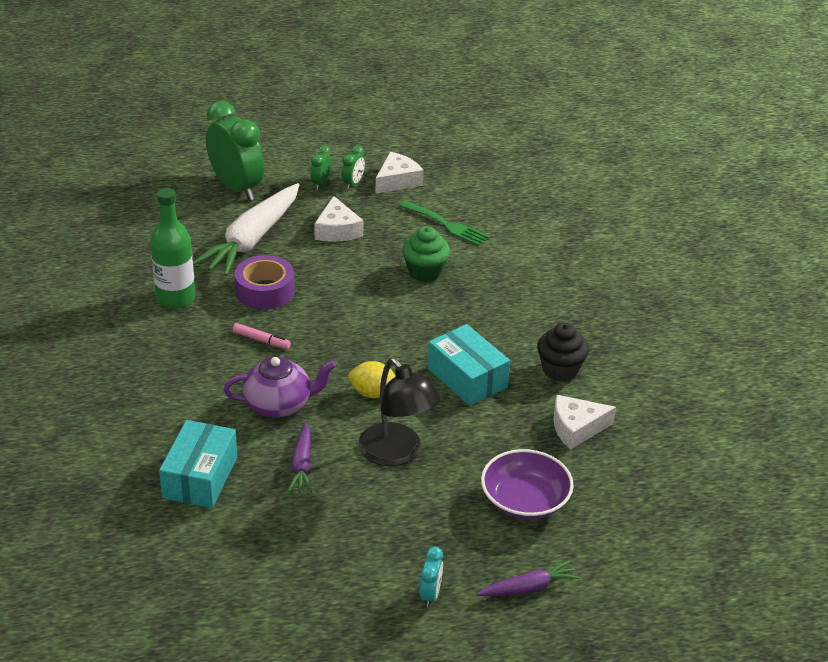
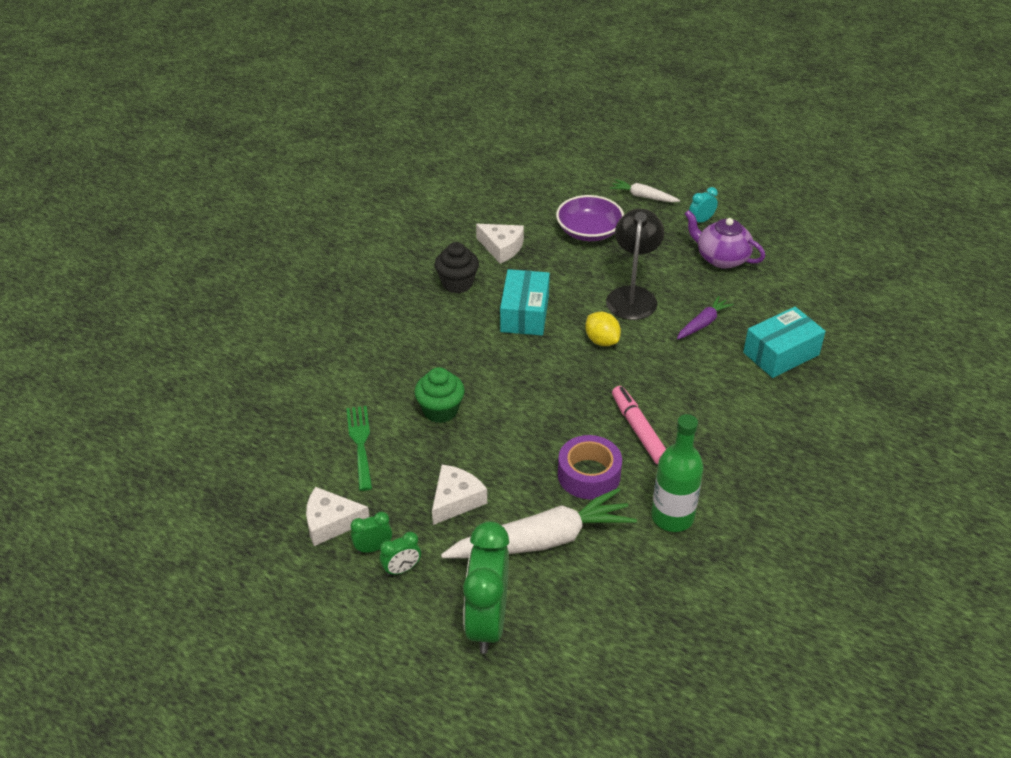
camera: 135 degrees left, 5 degrees up
(261, 340) = (638, 430): pink marker -> pink marker, size x1.65
(279, 404) = (677, 371): purple teapot -> purple teapot (721, 258)
(529, 588) = (643, 196): purple carrot -> white carrot

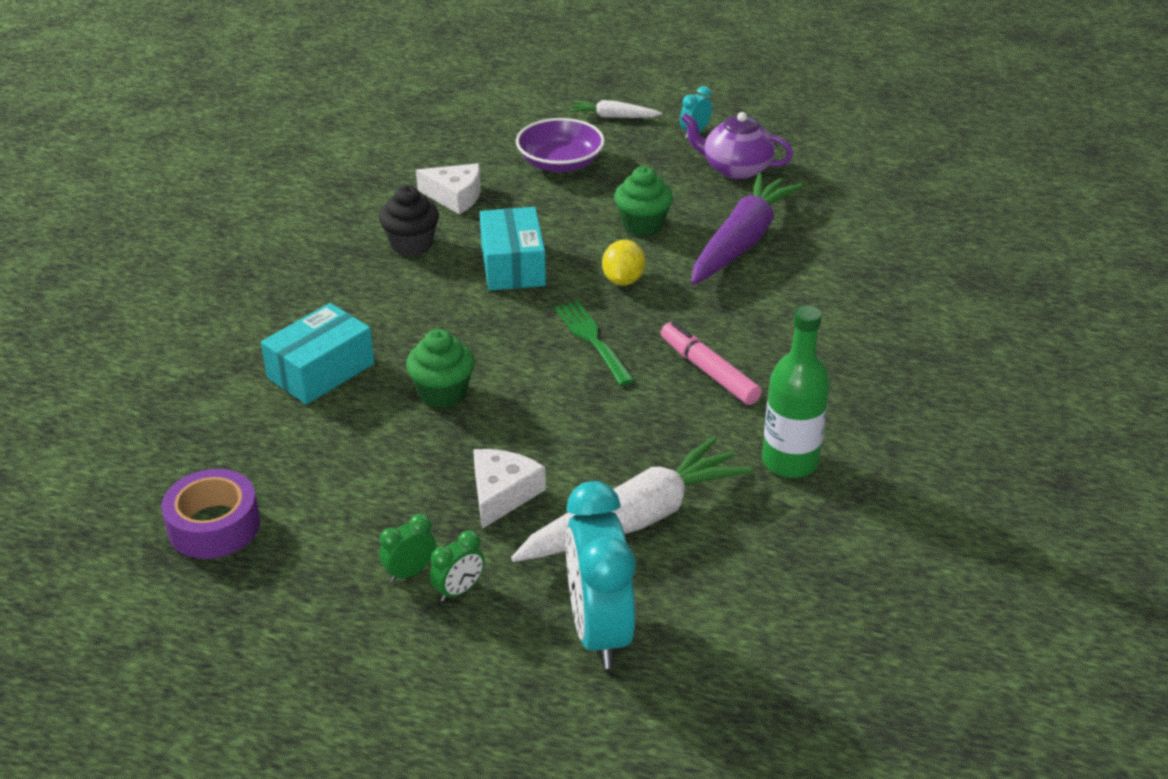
camera: 15 degrees left, 5 degrees down
(331, 522) = (339, 552): white cheese -> none
(360, 443) = (347, 450): green fork -> green fork (592, 339)
(487, 622) = (599, 631): green clock -> turquoise clock
(589, 475) = (665, 433): purple tape -> purple tape (214, 526)
(601, 341) = (623, 280): yellow lemon -> yellow lemon turned 60 degrees clockwise
(632, 296) = (642, 225): black lamp -> green cupcake
(703, 323) = (741, 242): purple carrot -> purple carrot, size x2.04
(781, 354) = (849, 260): turquoise box -> turquoise box (321, 371)

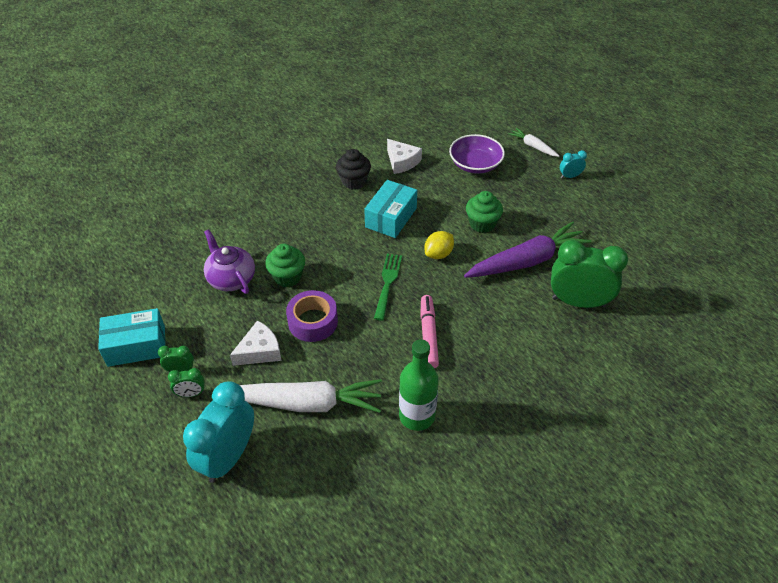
camera: 35 degrees right, 10 degrees up
(214, 526) = (128, 296): purple tape -> purple tape (313, 322)
(321, 371) = (247, 235): turquoise box -> turquoise box (136, 346)
(735, 169) = (571, 211): purple teapot -> purple teapot (231, 279)
(846, 259) = (578, 302): none -> green clock

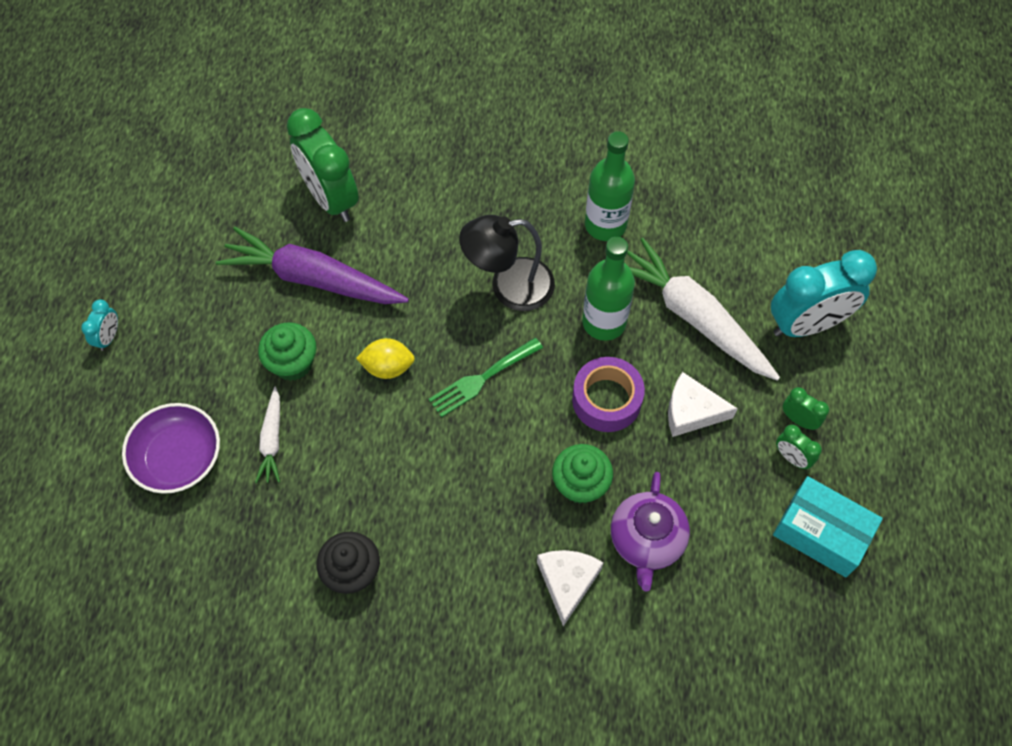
camera: 135 degrees left, 15 degrees up
(355, 358) = (604, 322): none -> green bottle
(391, 217) = (377, 466): turquoise box -> none
(401, 162) = (255, 550): white cheese -> white cheese (567, 582)
(428, 335) = (509, 286): pink marker -> black lamp
(533, 146) = (74, 420): white carrot -> white carrot (272, 440)
(570, 176) = (109, 337): turquoise clock -> turquoise clock turned 105 degrees counterclockwise

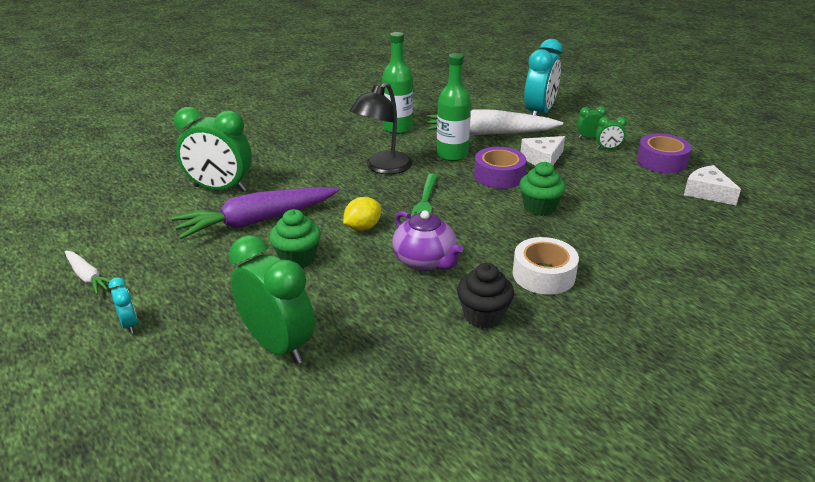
camera: 45 degrees left, 30 degrees down
(178, 457) = (278, 345): purple bowl -> green clock
(272, 440) = (336, 296): white carrot -> white carrot (88, 277)
(461, 574) = (543, 275): none -> white tape
(567, 582) = (598, 242): white cheese -> white cheese (707, 192)
(646, 540) = (603, 206): purple teapot -> purple teapot (425, 261)
(821, 533) = (661, 161): turquoise box -> purple tape

